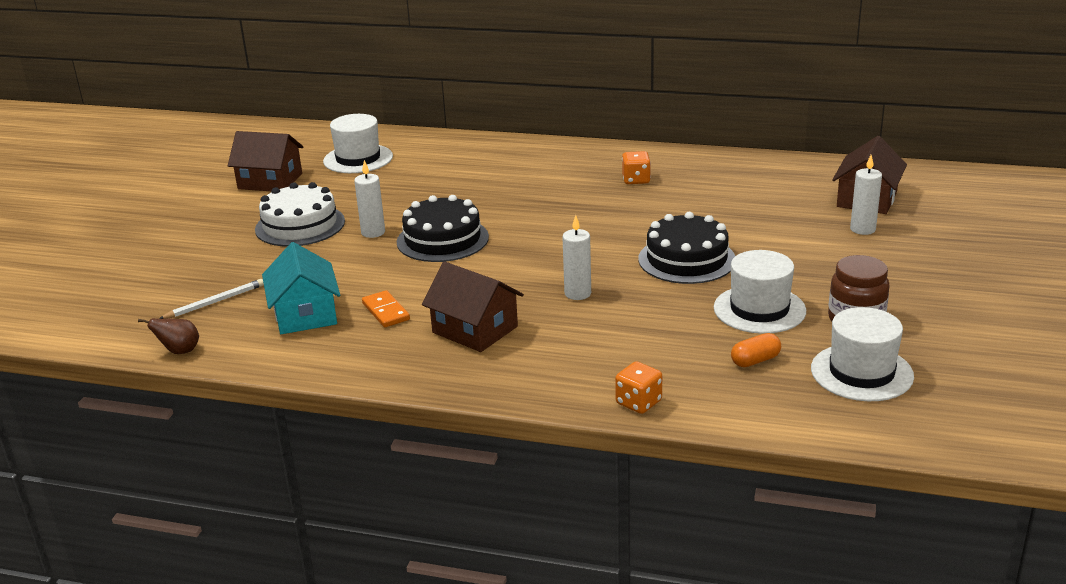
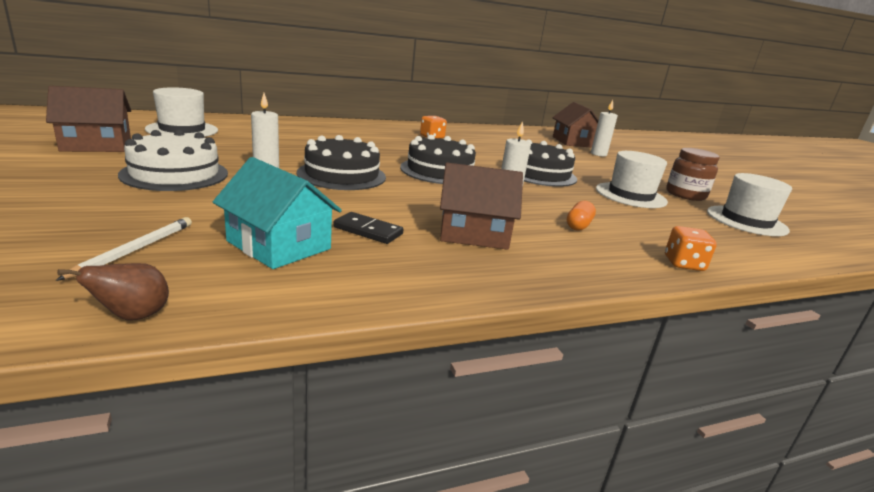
camera: 40 degrees left, 5 degrees down
(386, 311) = (368, 231): orange domino -> black domino
(558, 243) = (439, 171): none -> black cake
(755, 360) = (687, 223): orange capsule -> orange capsule (578, 225)

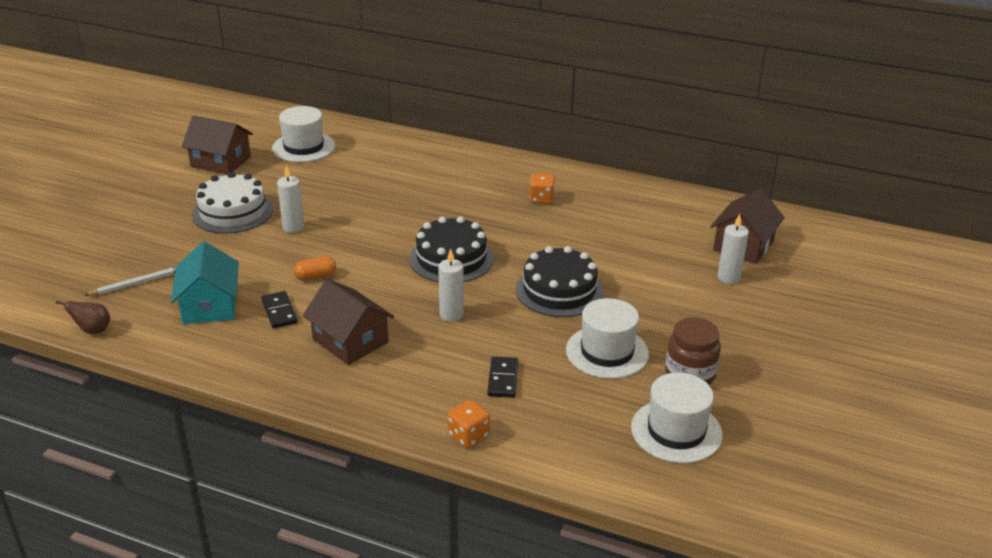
camera: 45 degrees right, 10 degrees up
(342, 175) = (351, 242): black cake -> none
(578, 225) = (457, 366): orange capsule -> orange capsule (315, 276)
(619, 224) = (503, 379): none -> black domino

